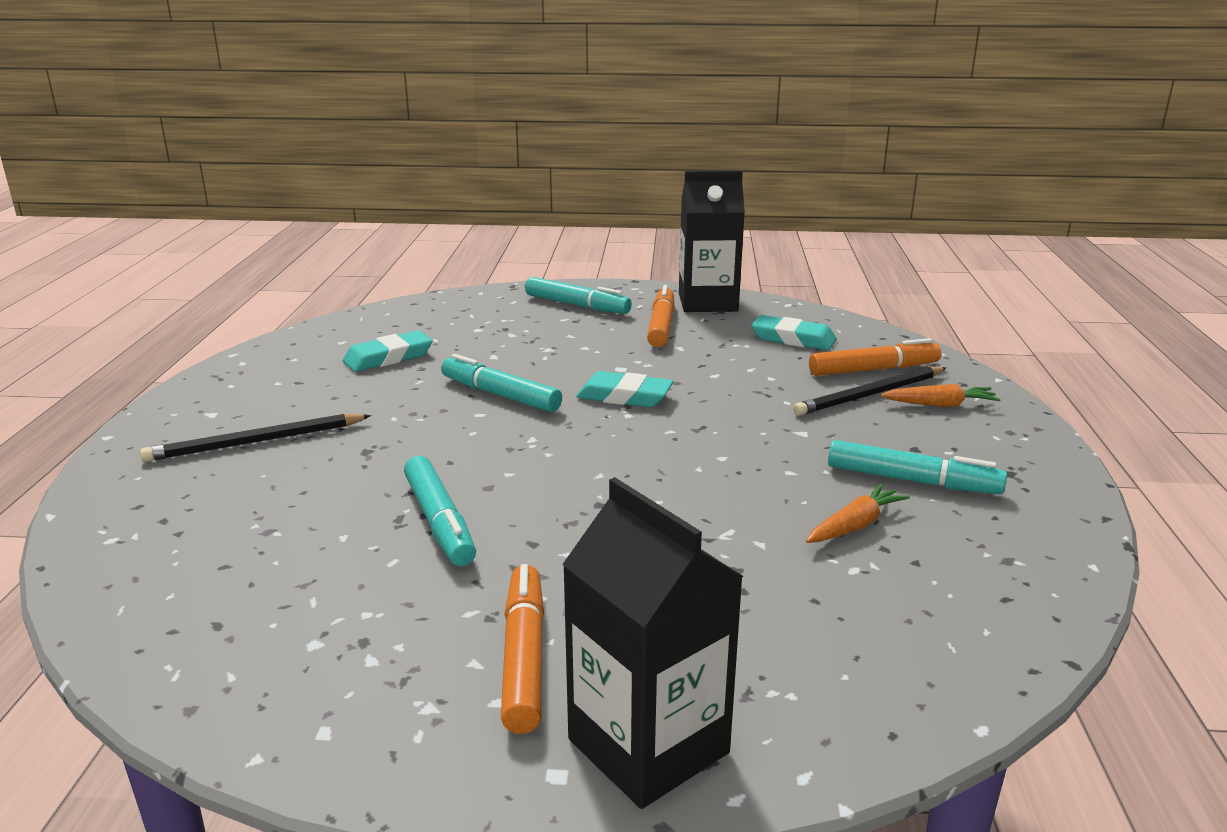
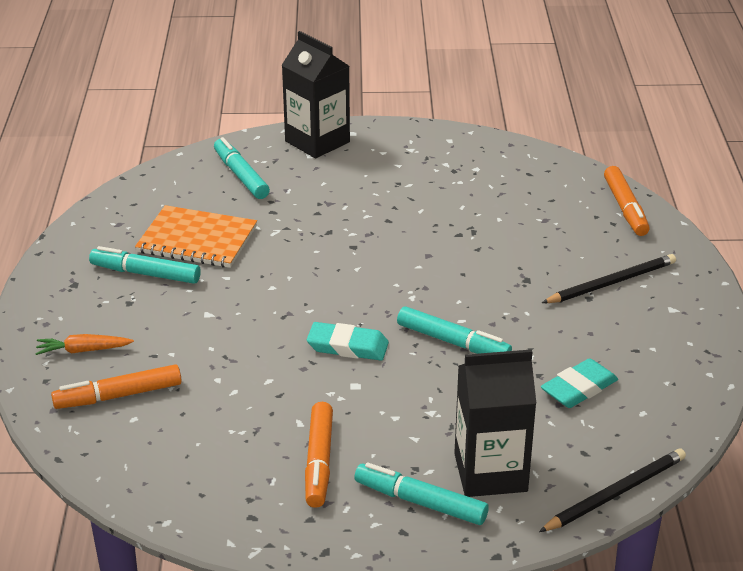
camera: 175 degrees right, 10 degrees up
(439, 521) = (447, 230): turquoise marker -> turquoise marker (241, 176)
(523, 657) = (376, 167): orange marker -> orange marker (625, 208)
(707, 302) = (263, 519): black carton -> black carton (490, 472)
(793, 339) = (180, 444): turquoise eraser -> none
(855, 525) = (197, 240): orange carrot -> orange notebook
(870, 395) = (137, 360): black pencil -> black pencil (615, 493)

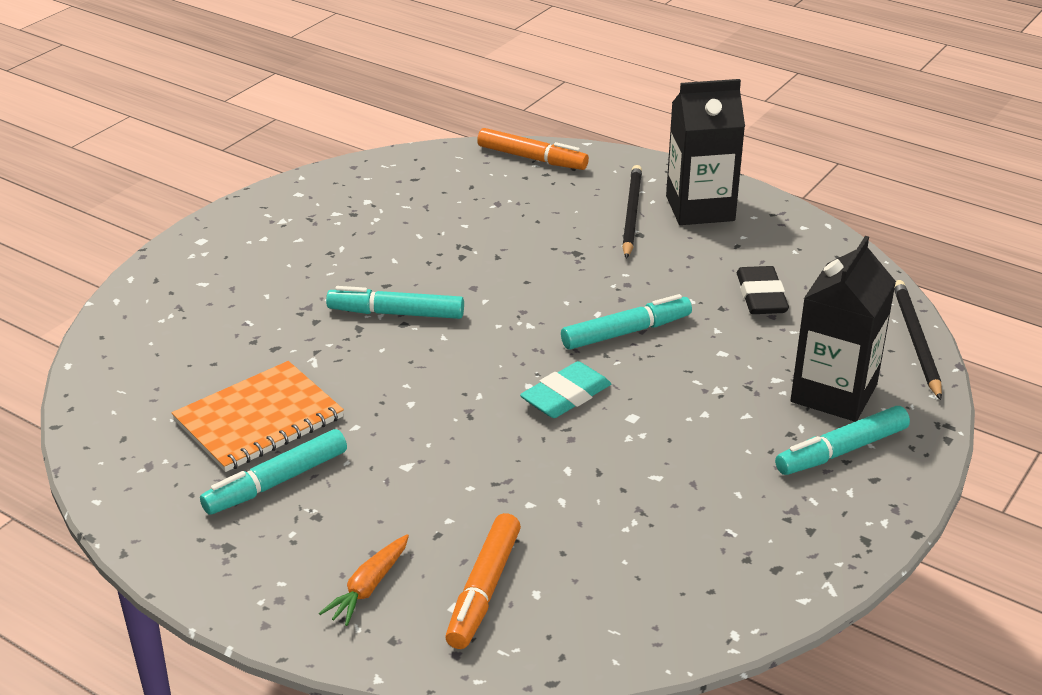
camera: 55 degrees left, 0 degrees up
(241, 176) = (177, 341): turquoise marker -> turquoise marker (396, 313)
(317, 142) = (185, 267): black carton -> black carton (700, 208)
(319, 461) = (729, 488): orange marker -> none
(579, 388) = (761, 296): turquoise eraser -> black eraser

